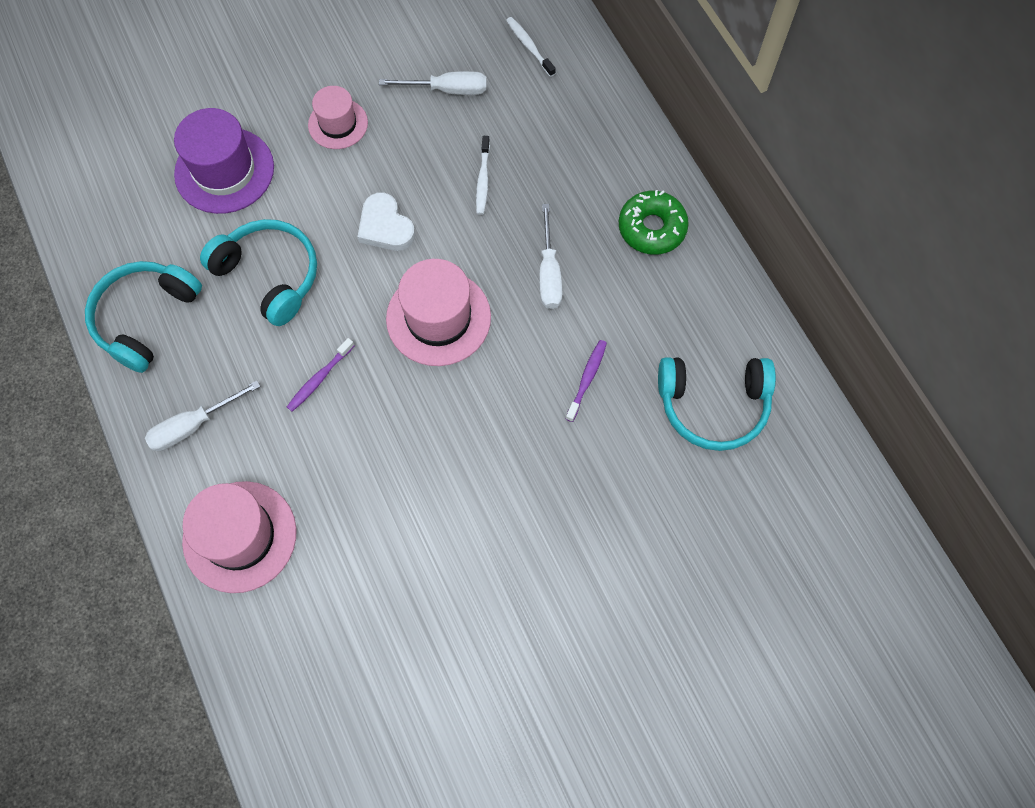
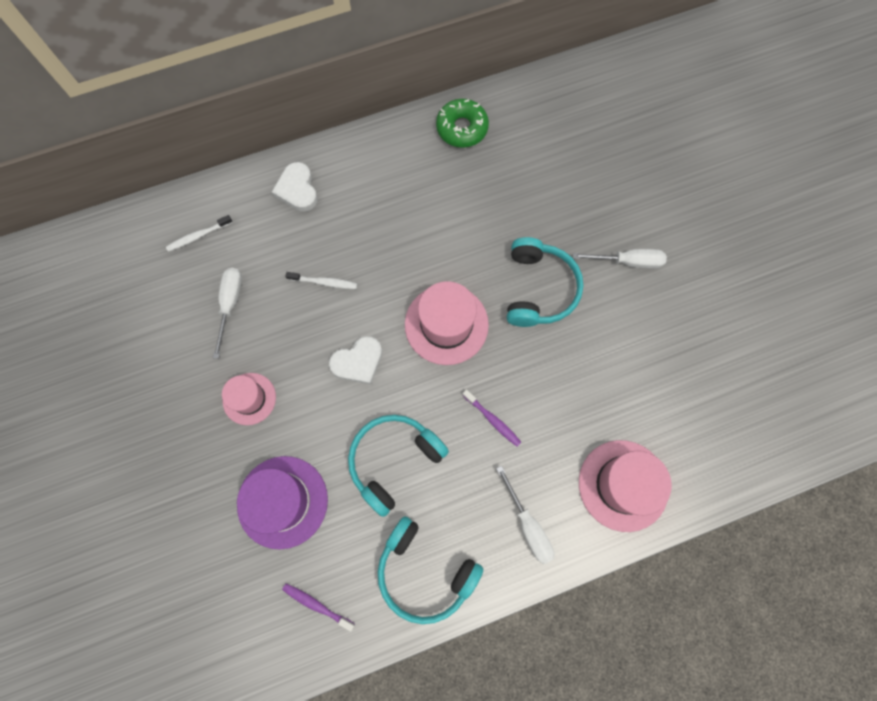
camera: 85 degrees left, 5 degrees up
(549, 273) = (415, 240): white screwdriver -> white screwdriver (627, 261)
(586, 379) = (506, 222): purple toothbrush -> purple toothbrush (317, 605)
(602, 137) = (297, 189): none -> white heart
(652, 228) = (384, 164): green donut -> green donut (462, 128)
(713, 405) = (531, 142): turquoise headphones -> turquoise headphones (539, 289)

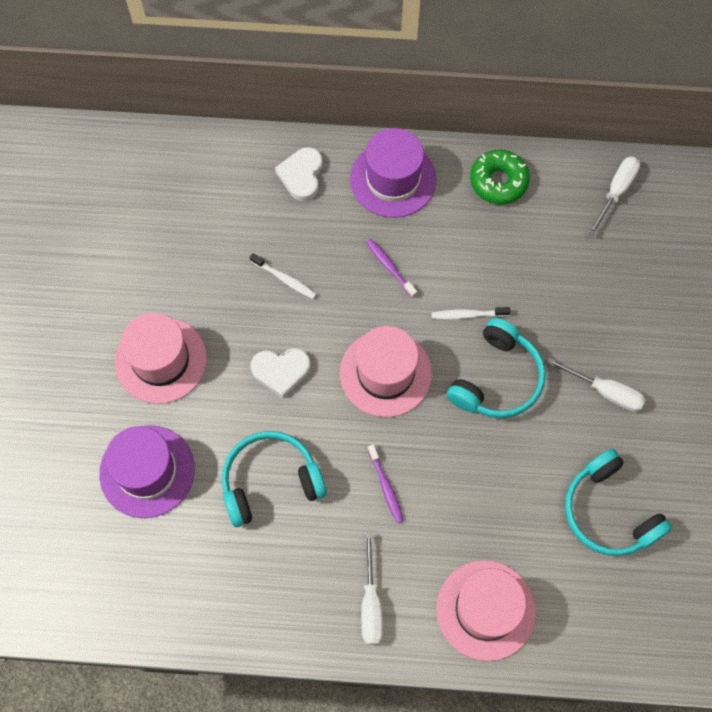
camera: 25 degrees right, 5 degrees down
(198, 236) = (185, 181): white toothbrush -> white toothbrush (468, 315)
(230, 305) = (184, 262): white screwdriver -> white screwdriver (616, 192)
(249, 398) = (161, 360): pink hat -> pink hat, size x1.63
(317, 605) = (134, 582): purple toothbrush -> purple toothbrush (390, 267)
(375, 161) = (393, 179): none -> purple hat
(424, 572) = (249, 599): turquoise headphones -> turquoise headphones (608, 512)

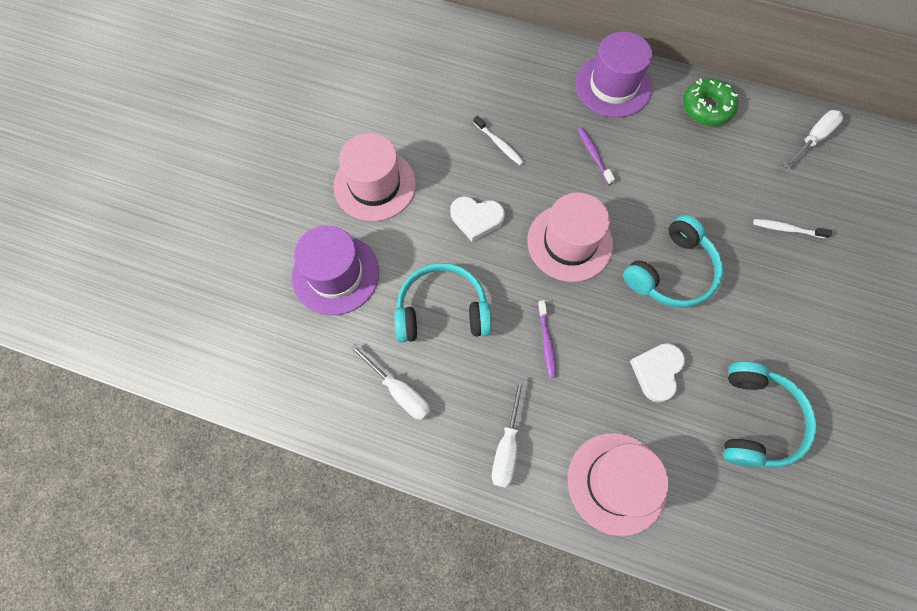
camera: 15 degrees right, 0 degrees up
(301, 176) = (535, 67): white heart -> white heart (657, 372)
(468, 315) = (656, 211): white toothbrush -> white toothbrush (787, 229)
(605, 391) = (772, 308): white screwdriver -> white screwdriver (399, 391)
(608, 512) = (756, 420): turquoise headphones -> turquoise headphones turned 150 degrees counterclockwise

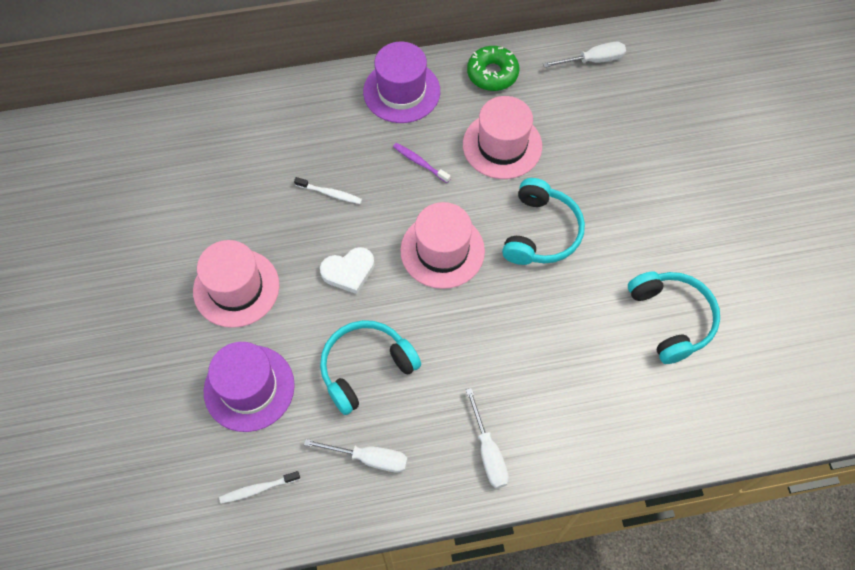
camera: 30 degrees left, 5 degrees down
(546, 341) = (471, 346): purple toothbrush -> none
(616, 483) = (592, 430): pink hat -> pink hat (502, 145)
(657, 372) = (574, 322): white heart -> none
(787, 229) = (613, 148): white toothbrush -> white toothbrush (258, 489)
(812, 139) = (593, 60): white screwdriver -> white screwdriver turned 60 degrees clockwise

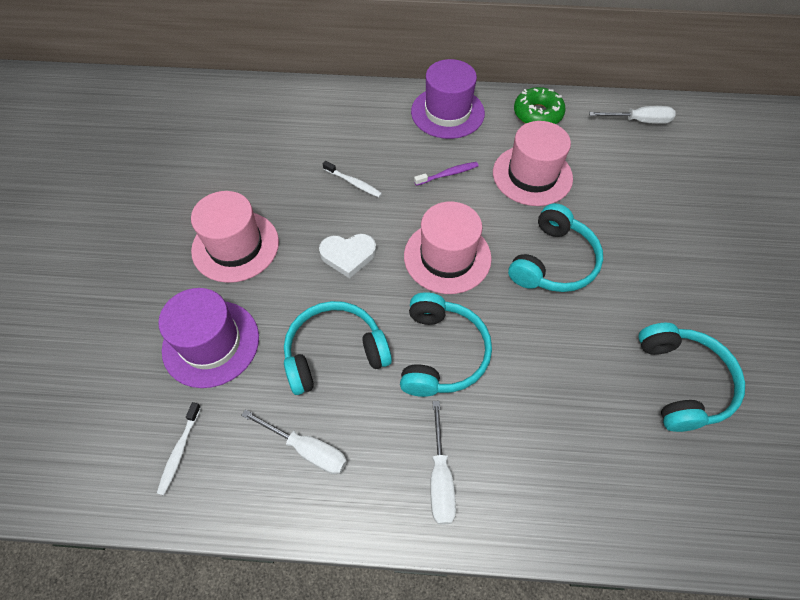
camera: 15 degrees right, 5 degrees down
(258, 489) = (180, 451): white toothbrush -> white toothbrush turned 75 degrees counterclockwise
(420, 163) = (447, 174): purple toothbrush -> purple toothbrush turned 105 degrees clockwise
(461, 344) = (442, 353): none -> turquoise headphones

